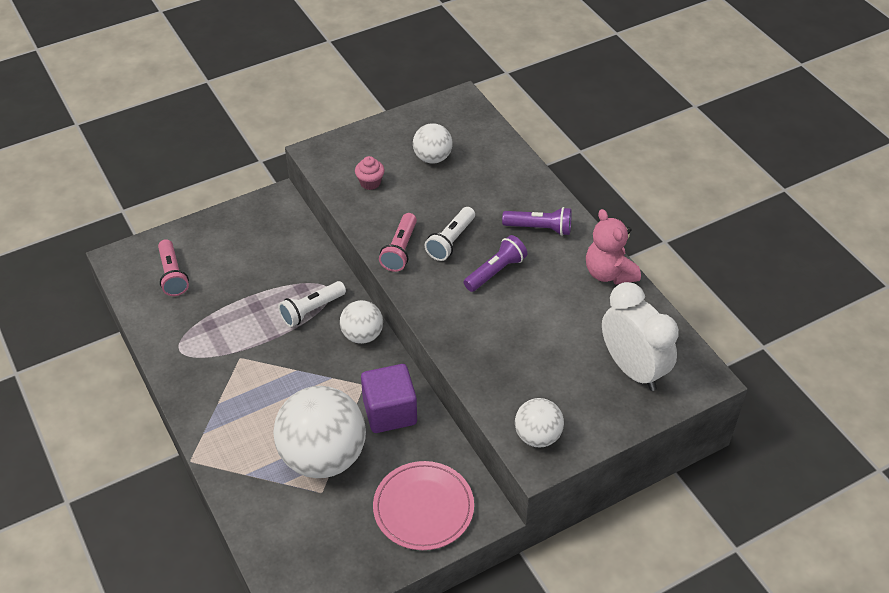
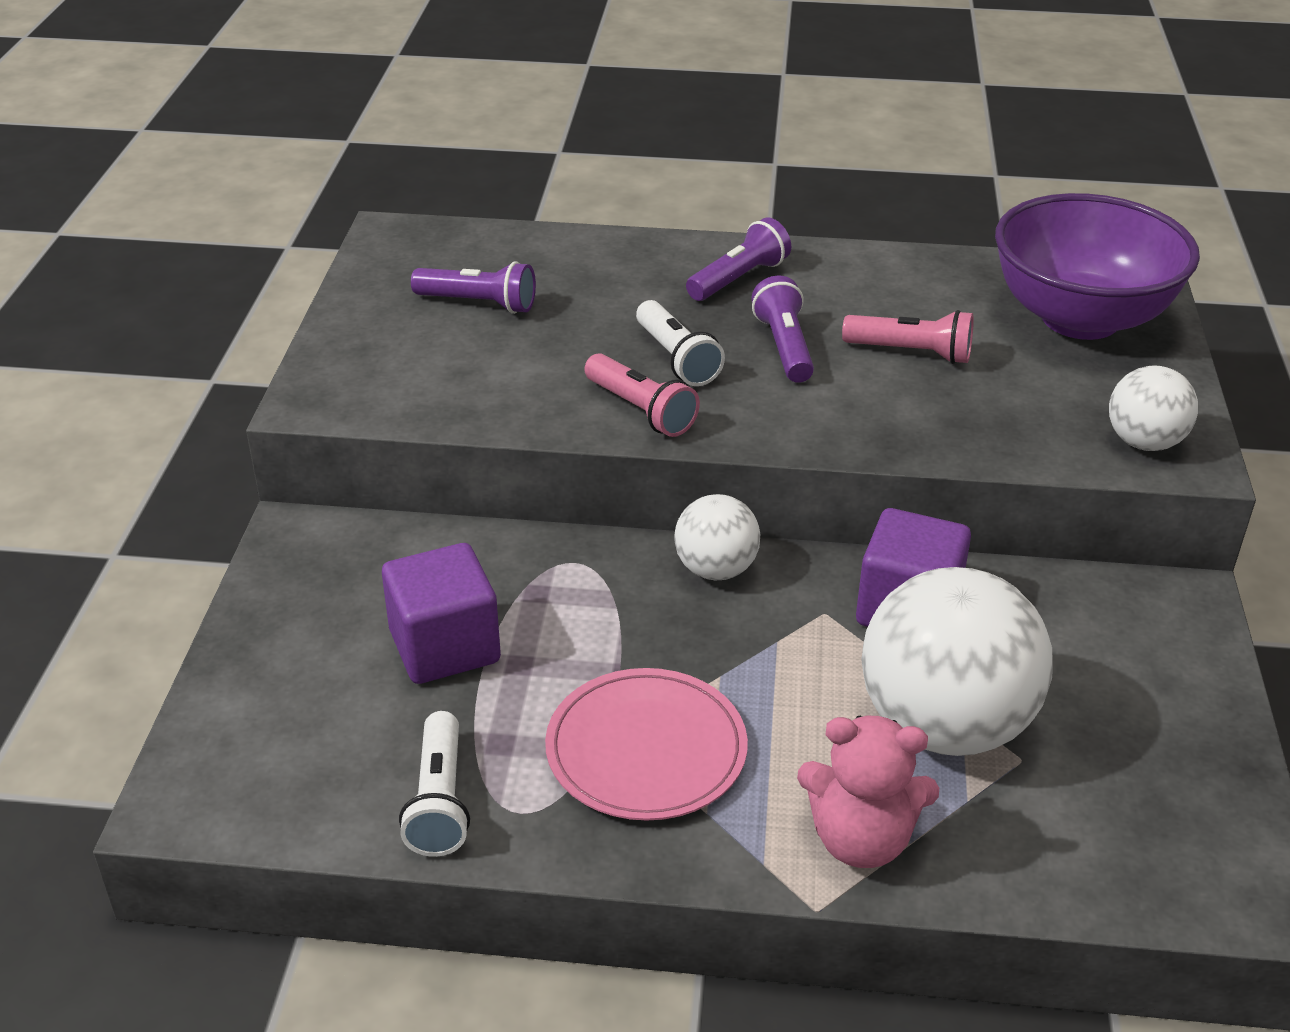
camera: 55 degrees left, 10 degrees down
(172, 275) = (317, 742): pink flashlight -> pink flashlight (911, 353)
(248, 279) = (445, 646): none -> purple cube
(311, 310) = (601, 601): white flashlight -> white flashlight (439, 801)
(370, 182) = (455, 379): pink cupcake -> none
(423, 507) = (1134, 656): pink plate -> pink plate (646, 749)
(432, 158) = (479, 304): white ball -> purple flashlight
(609, 273) = (885, 264): pink teddy bear -> pink teddy bear (860, 839)
(633, 369) = (1080, 318): white clock -> purple bowl

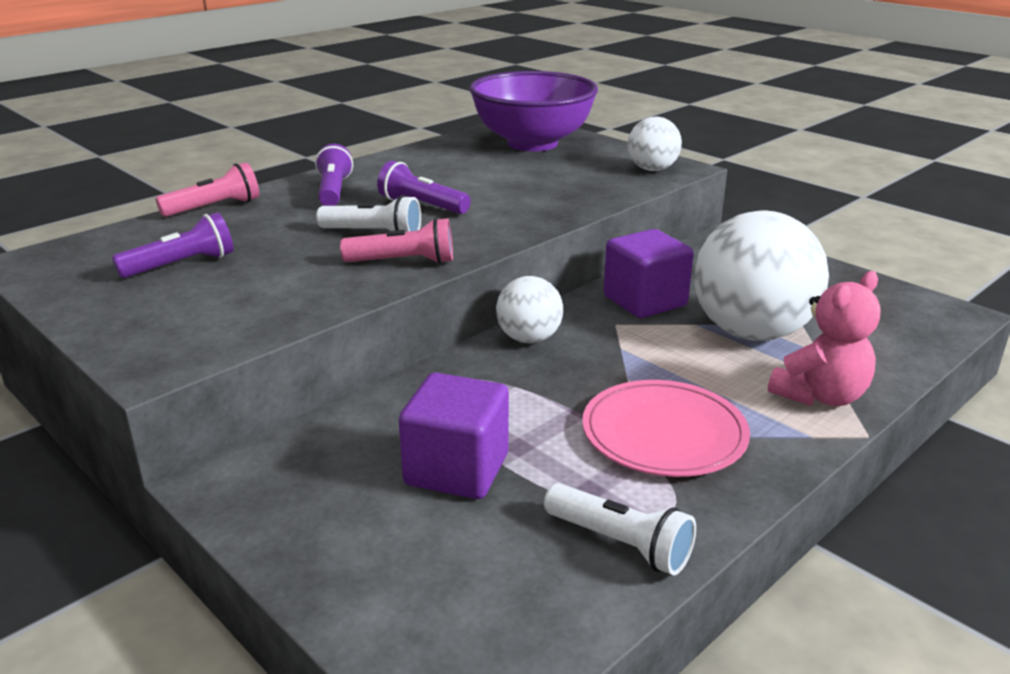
camera: 50 degrees left, 10 degrees down
(911, 353) = (489, 182): pink flashlight -> pink flashlight (214, 207)

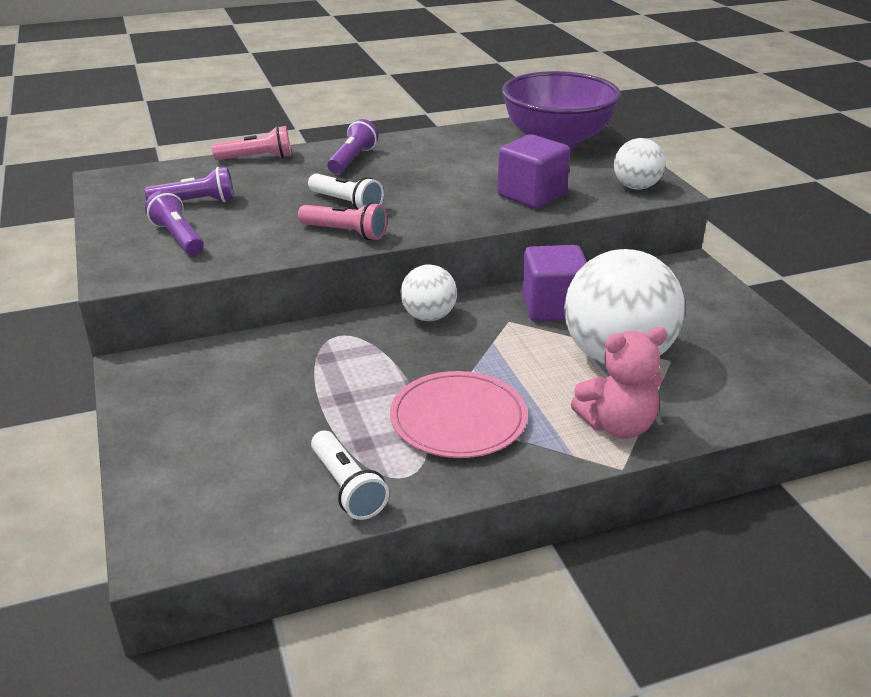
camera: 25 degrees right, 5 degrees up
(422, 205) = (406, 185): purple flashlight -> purple flashlight (178, 237)
(457, 469) = (287, 402): purple cube -> purple cube (531, 195)

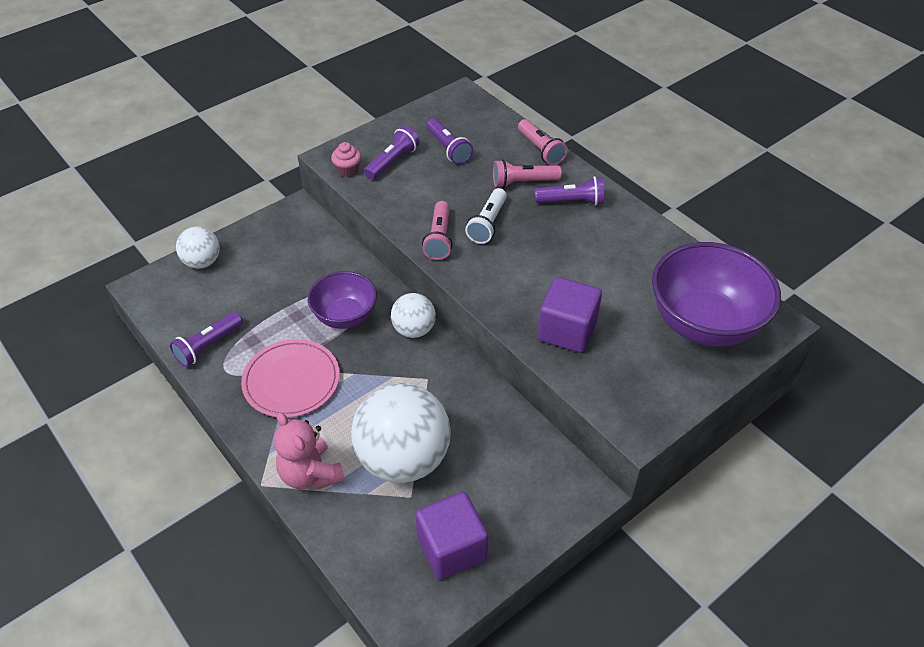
camera: 70 degrees right, 15 degrees up
(159, 268) = (347, 170): none -> pink cupcake
(298, 175) = (523, 182): none -> pink flashlight
(347, 487) = (208, 346): white flashlight -> purple flashlight
(373, 360) = (345, 316): none -> purple bowl
(553, 307) = (461, 402): purple cube -> purple cube (451, 548)
(636, 187) = (630, 403): white ball -> white ball (202, 262)

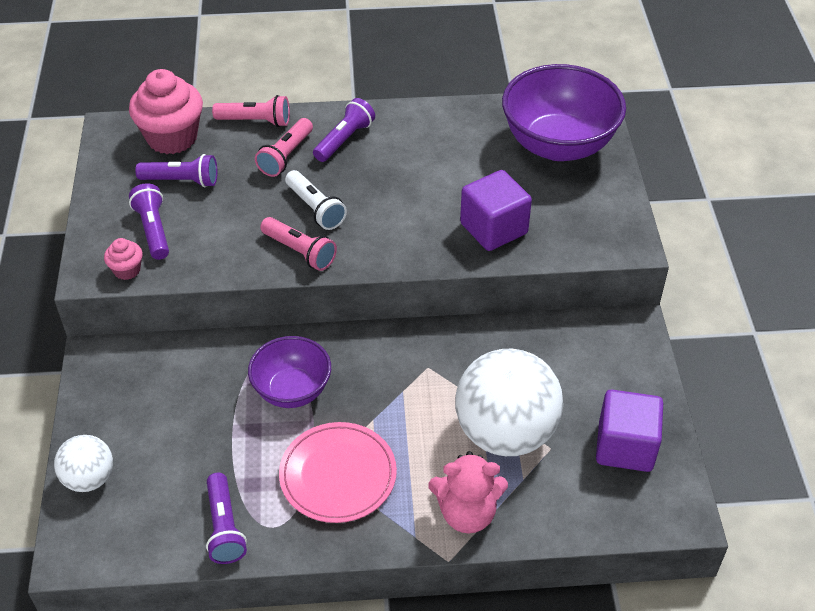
camera: 55 degrees left, 0 degrees up
(414, 330) = (359, 346): white ball -> none
(483, 123) = (172, 138): none -> pink cupcake

